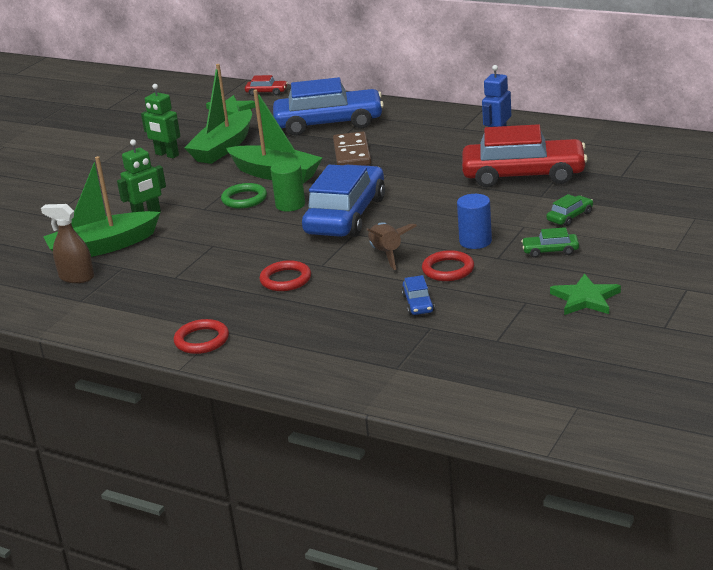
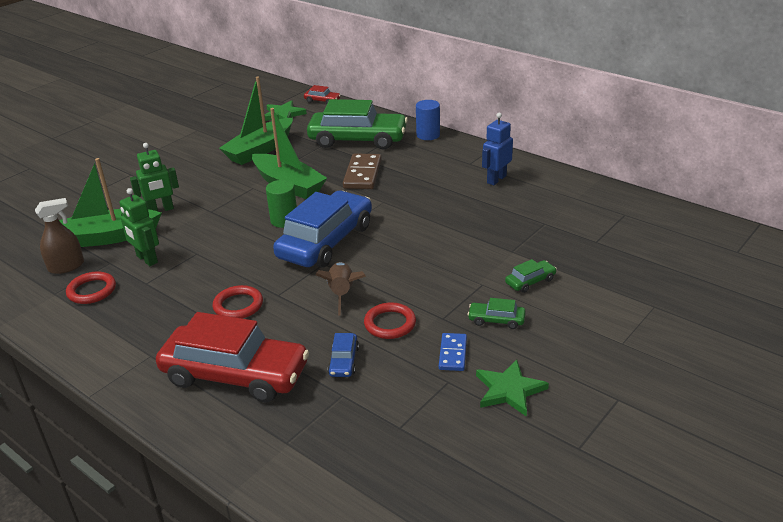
camera: 10 degrees right, 5 degrees up
(76, 277) = (66, 266): brown spray bottle -> brown spray bottle turned 120 degrees clockwise
(167, 155) = (211, 150): green robot -> green robot (146, 259)
(202, 340) = (128, 364): red ring -> red ring (92, 291)
(244, 199) = (249, 207): green ring -> none
(329, 123) = (358, 140): blue car -> green car
(475, 241) = (429, 294): blue cylinder -> blue cylinder (428, 135)
(520, 282) = (452, 354): none -> blue domino
(523, 175) = (504, 224): red car -> red car (235, 374)

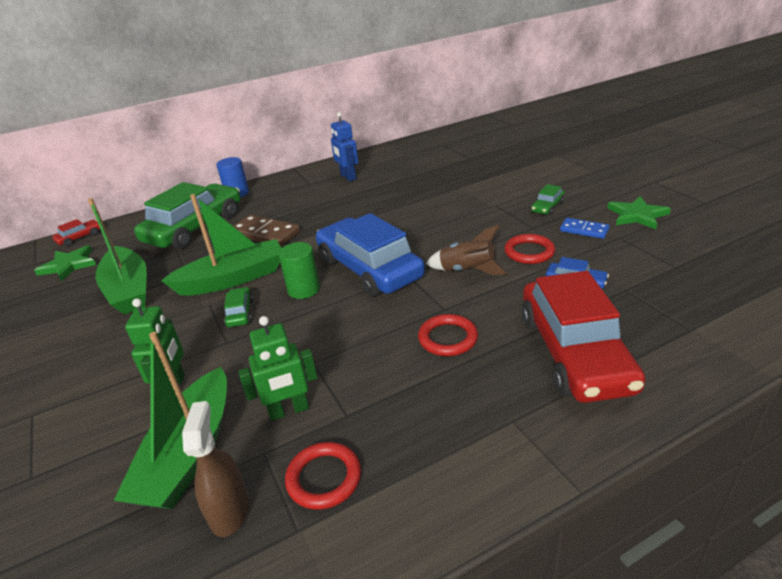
camera: 65 degrees left, 0 degrees up
(235, 374) = (574, 352): red car -> red car turned 135 degrees clockwise
(530, 281) = (504, 187): green car -> green car (240, 313)

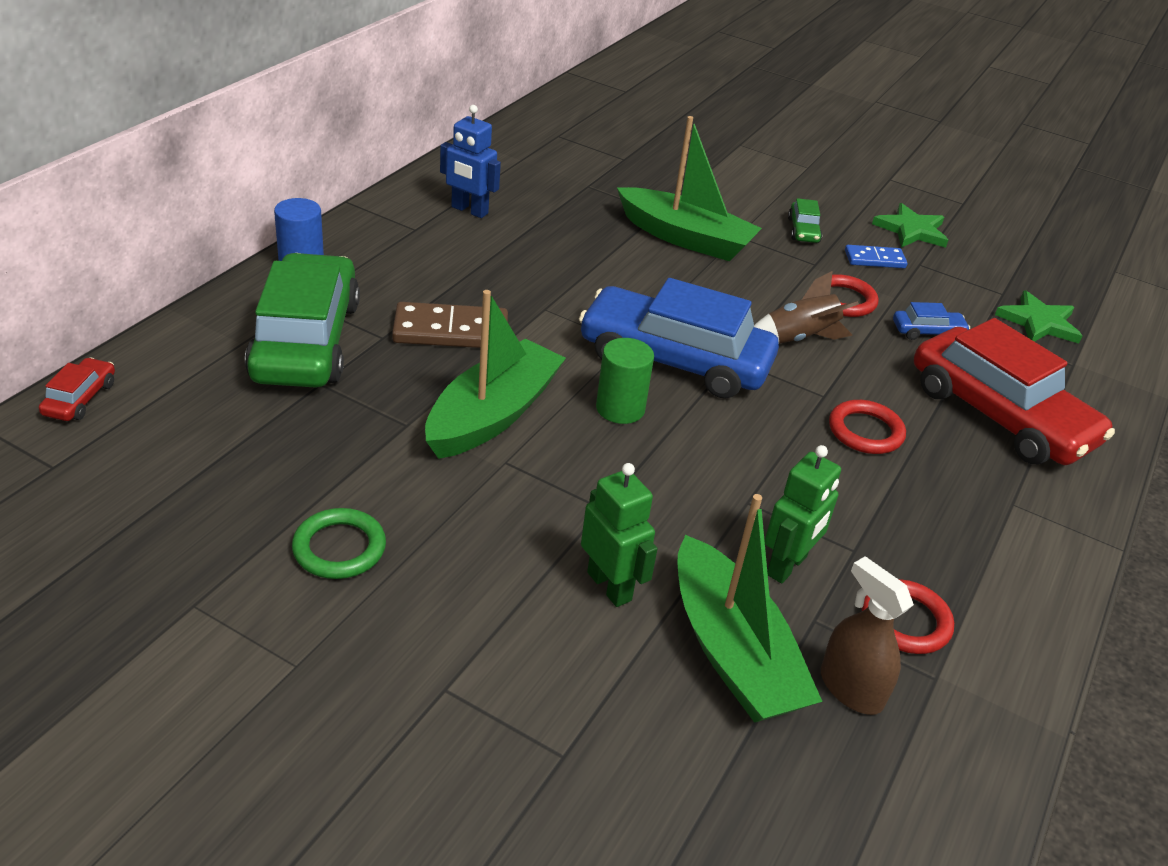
camera: 40 degrees left, 5 degrees up
(69, 265) = (141, 455): green star -> green star (1039, 322)
(83, 327) = (339, 548): none -> green ring
(129, 290) = (335, 471): green boat -> green boat (686, 238)
(240, 313) = (570, 462): green car -> none

